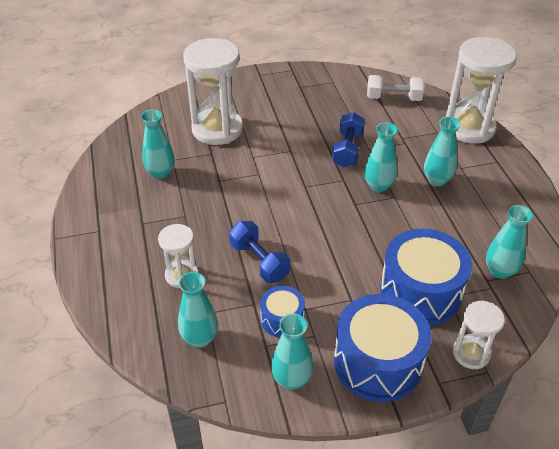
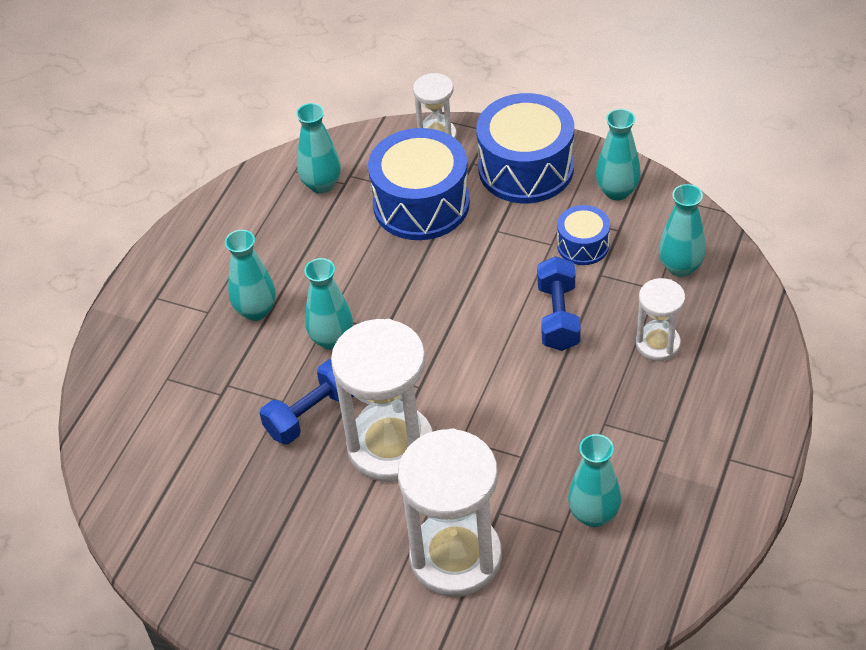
camera: 140 degrees left, 5 degrees up
(393, 98) = (149, 471): white dumbbell -> none
(469, 128) = (120, 362): white hourglass -> white hourglass (390, 446)

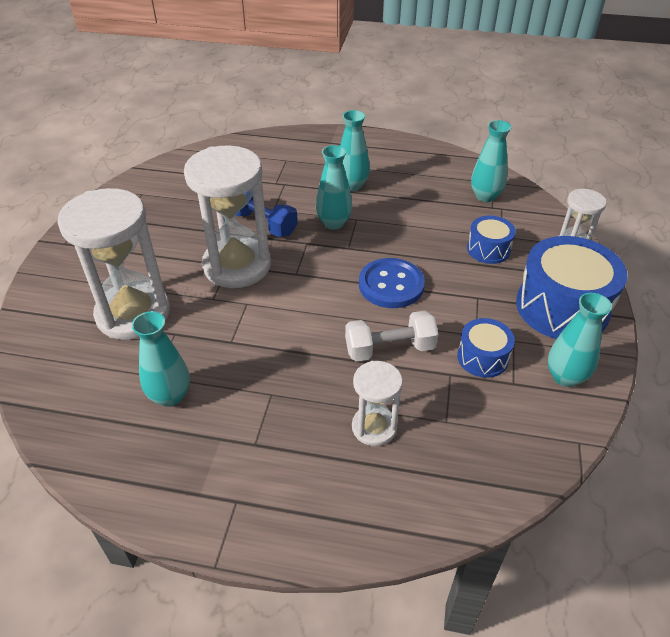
camera: 75 degrees right, 5 degrees down
(421, 204) = (488, 249): blue drum -> blue drum, size x0.52
(461, 300) = (391, 285): none -> blue button
(558, 316) = (389, 349): blue dumbbell -> white dumbbell
(680, 267) = (482, 439): turquoise vase -> none

